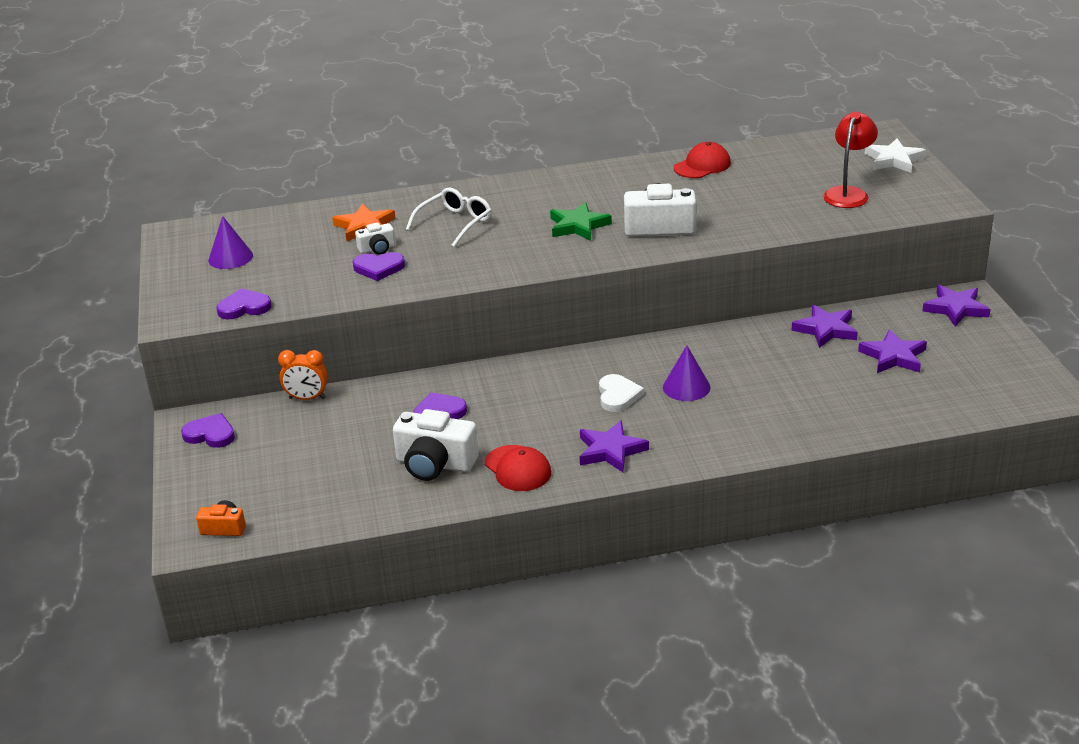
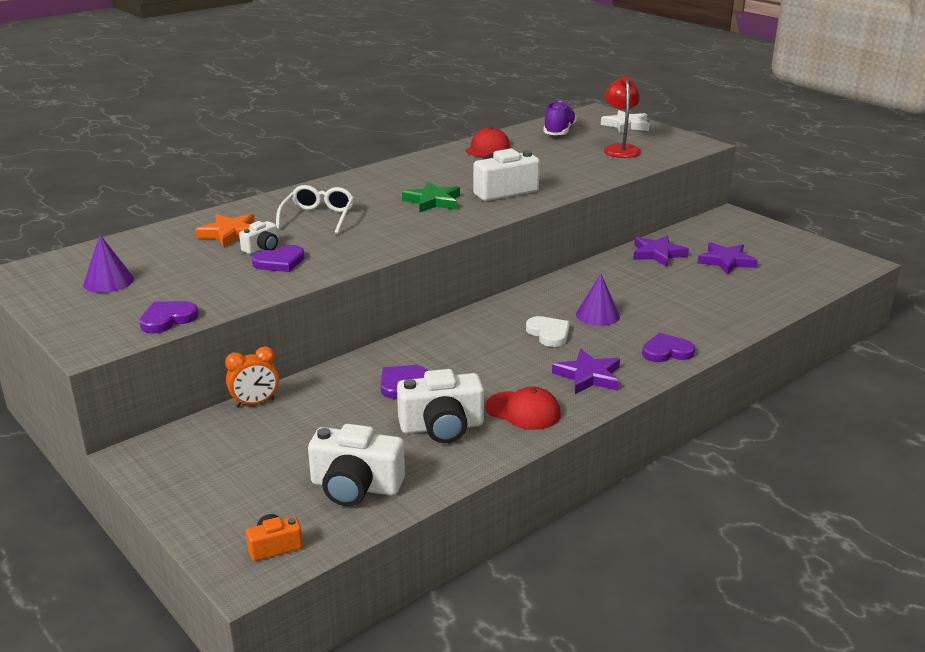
camera: 30 degrees left, 5 degrees down
(210, 434) = (176, 461): purple heart -> purple heart (666, 351)
(321, 497) = (355, 486): none -> white camera
(805, 156) = (559, 132): none -> purple shoe
(956, 308) = (731, 223): purple star -> none

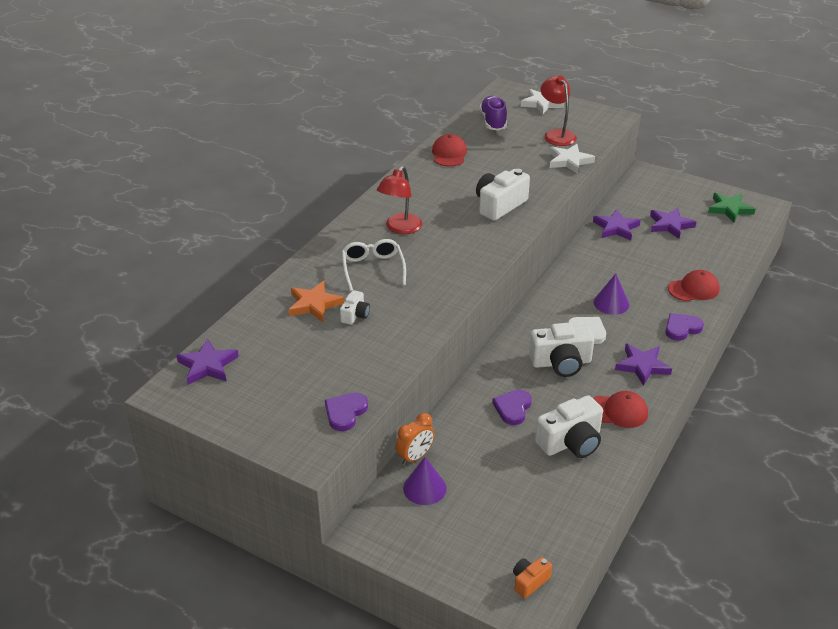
camera: 20 degrees left, 10 degrees up
(77, 260) = (208, 365): none -> purple star
(108, 281) = (258, 383): purple cone -> purple cone (424, 488)
(280, 262) = (383, 328): purple heart -> none
(355, 486) = (548, 513): white camera -> white camera (561, 362)
(378, 193) = (400, 228): none -> red lamp
(433, 201) = (452, 229): green star -> green star (729, 209)
(615, 169) = (569, 161): none -> white star
(710, 320) = (693, 289): none -> red cap

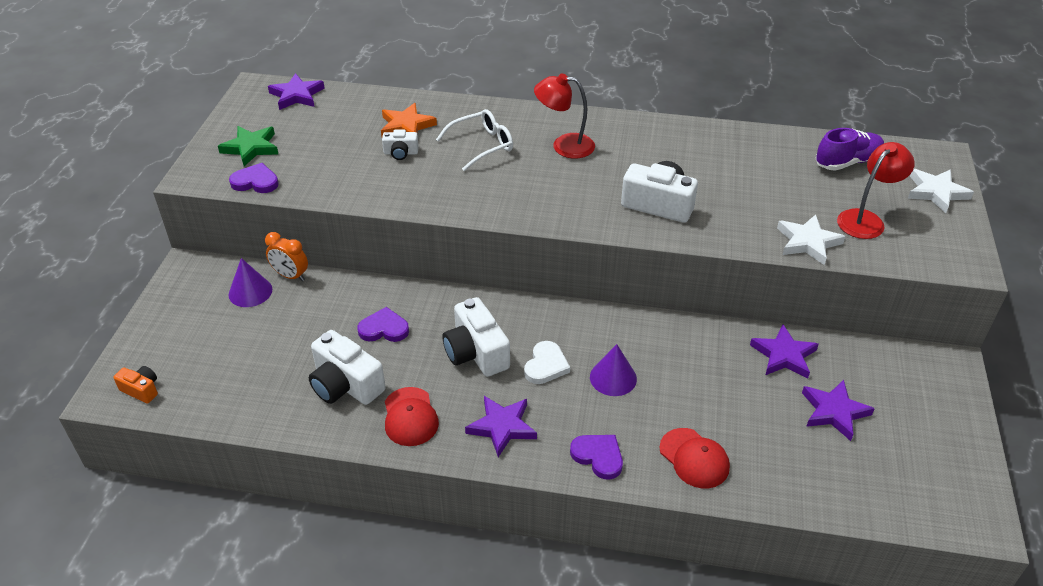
camera: 70 degrees right, 5 degrees up
(449, 154) = (741, 145): red cap -> none
(729, 209) = (933, 478): green star -> green star (251, 148)

